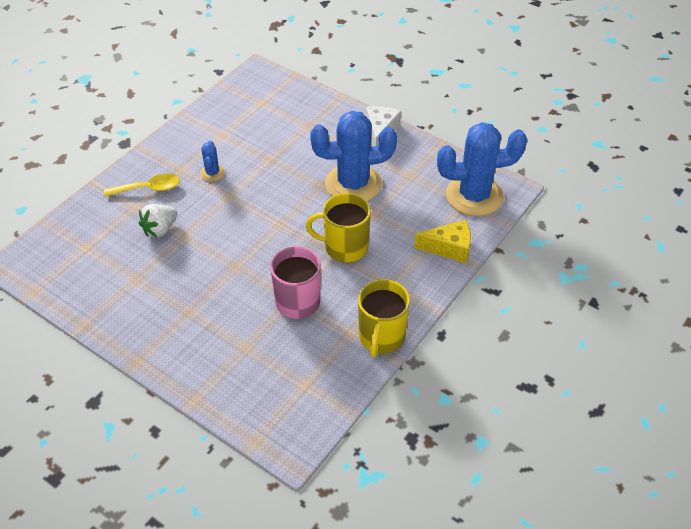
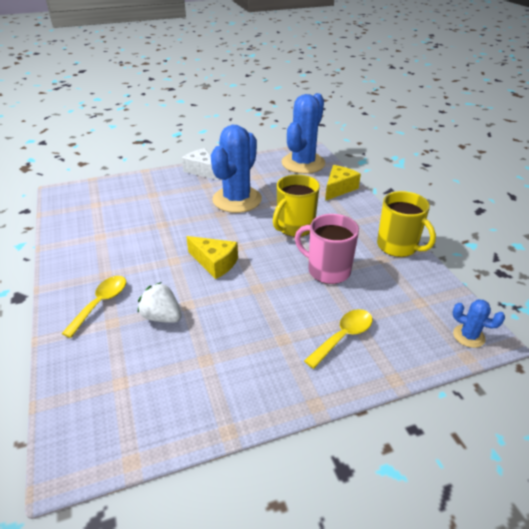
camera: 55 degrees left, 10 degrees down
(160, 229) = (162, 317): white strawberry -> white strawberry turned 135 degrees clockwise
(212, 173) = (135, 258): blue cactus -> blue cactus (468, 336)
(219, 348) = (343, 336): none -> yellow spoon
(246, 222) = (215, 263): none -> yellow cheese

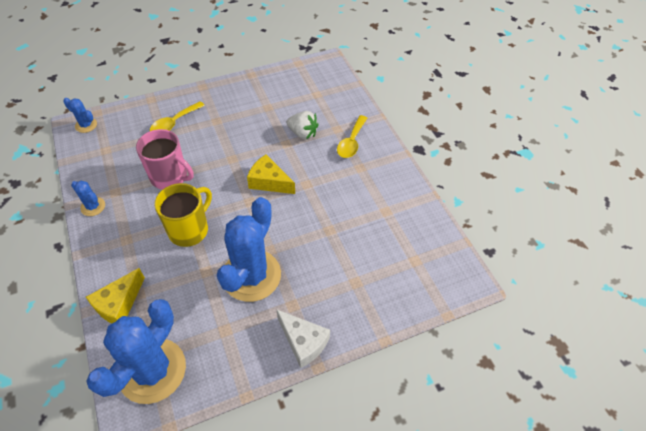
camera: 175 degrees right, 15 degrees up
(398, 246) = (93, 206): yellow mug -> blue cactus

